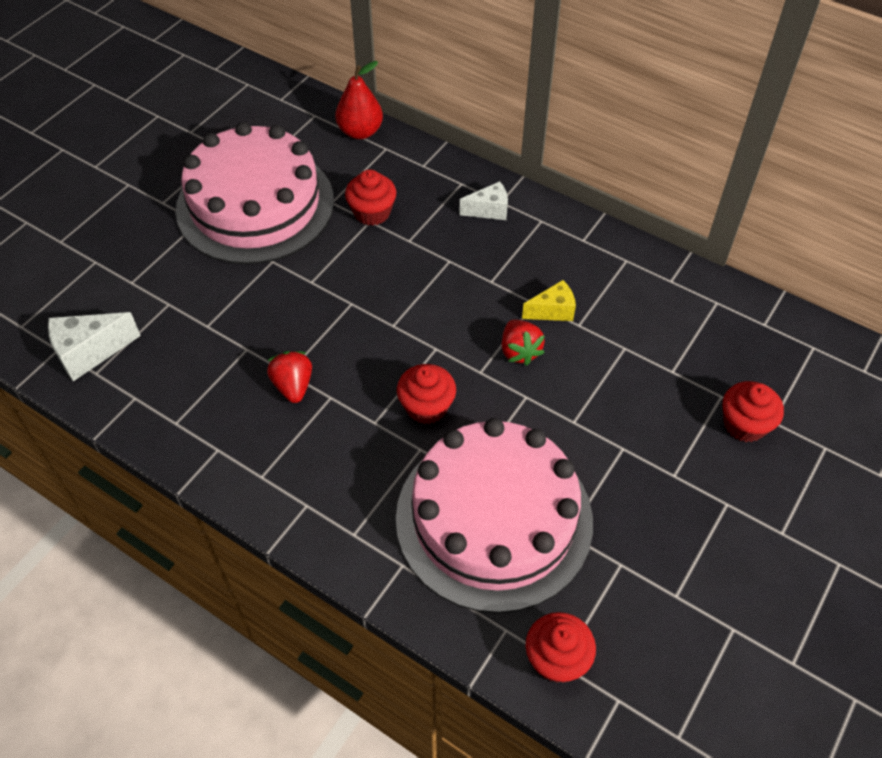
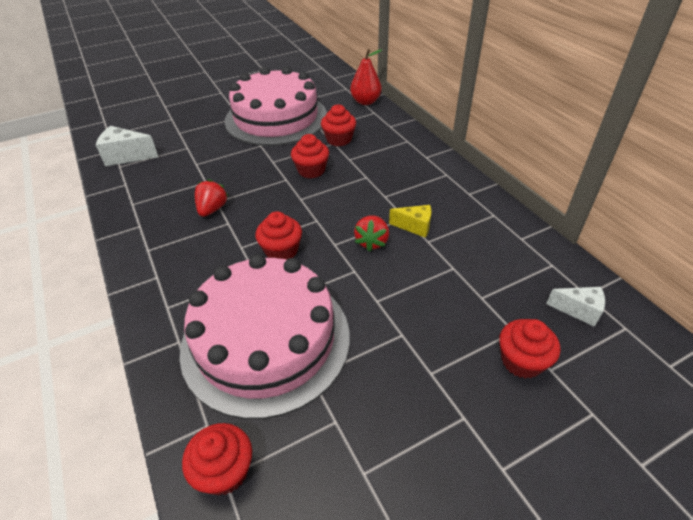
camera: 30 degrees right, 10 degrees down
(373, 277) = (311, 170): none -> red cupcake
(489, 210) = (414, 159): white cheese -> white cheese (578, 310)

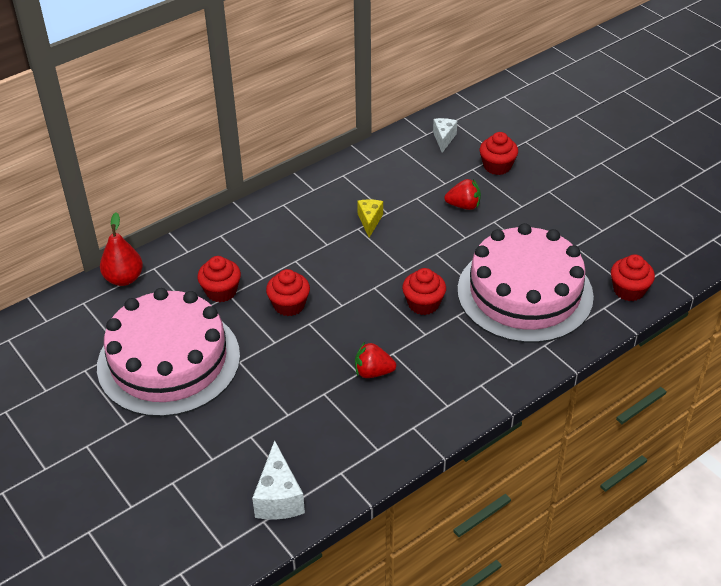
camera: 100 degrees left, 0 degrees up
(372, 242) = (397, 246): red strawberry -> red strawberry (463, 205)

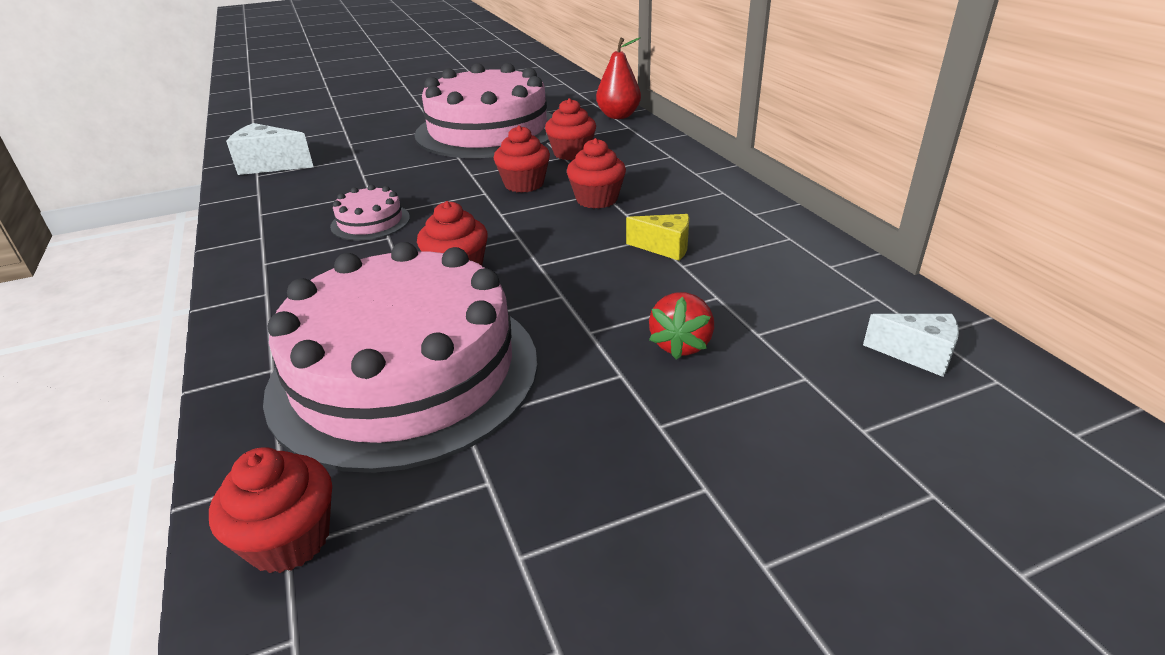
camera: 105 degrees right, 10 degrees down
(373, 372) = (370, 222): red strawberry -> pink cake
(497, 166) = (814, 416): red cupcake -> red cupcake (596, 199)

